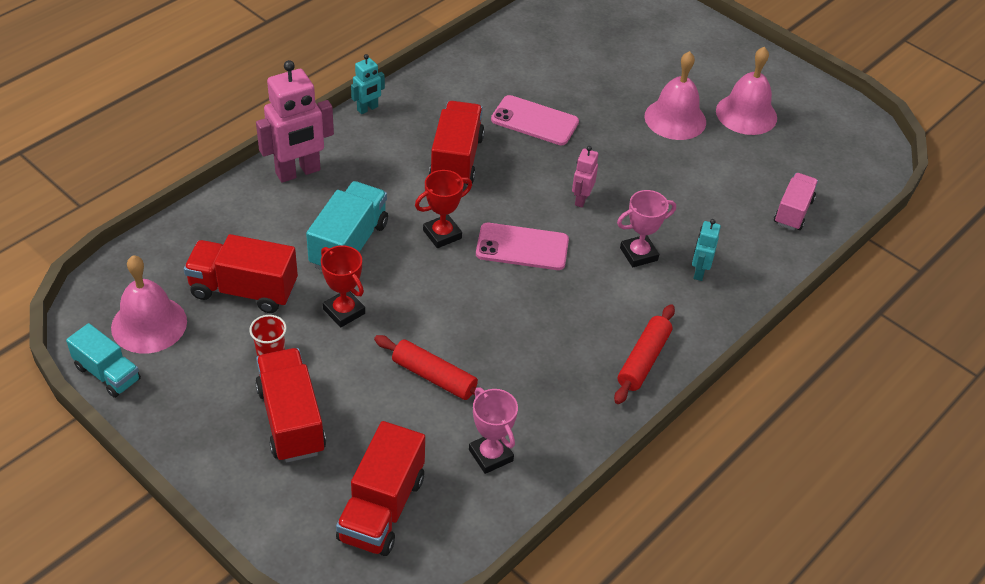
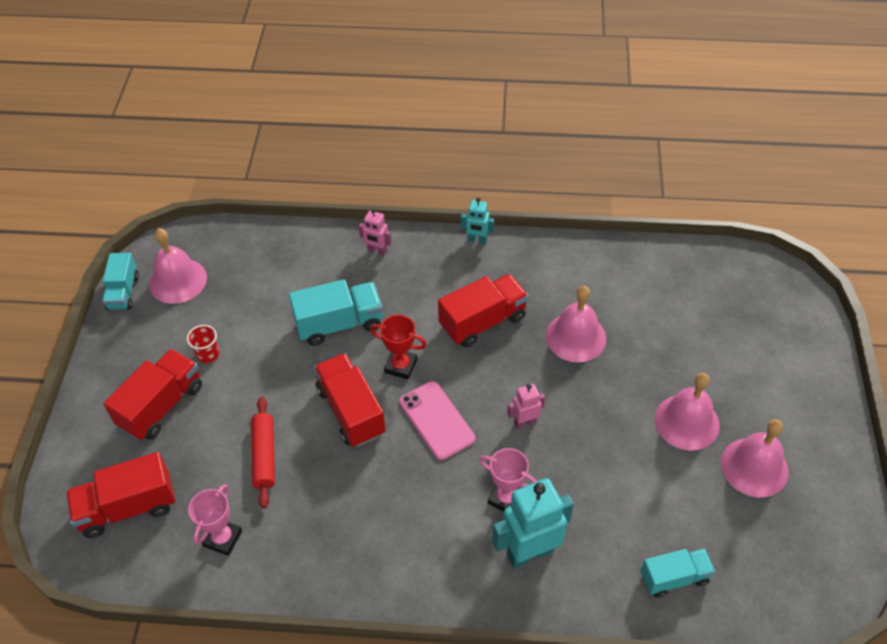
camera: 55 degrees right, 5 degrees up
(244, 290) = (247, 302): red truck -> red truck (351, 411)
(298, 172) = (377, 251): pink robot -> pink robot, size x0.51
(344, 311) = (277, 365): red trophy -> none
(534, 121) = (575, 337): pink phone -> pink bell
(643, 360) = (398, 575): red rolling pin -> none
(699, 272) = (529, 552): turquoise robot -> turquoise robot, size x1.95
(793, 212) = (674, 578): pink truck -> turquoise truck

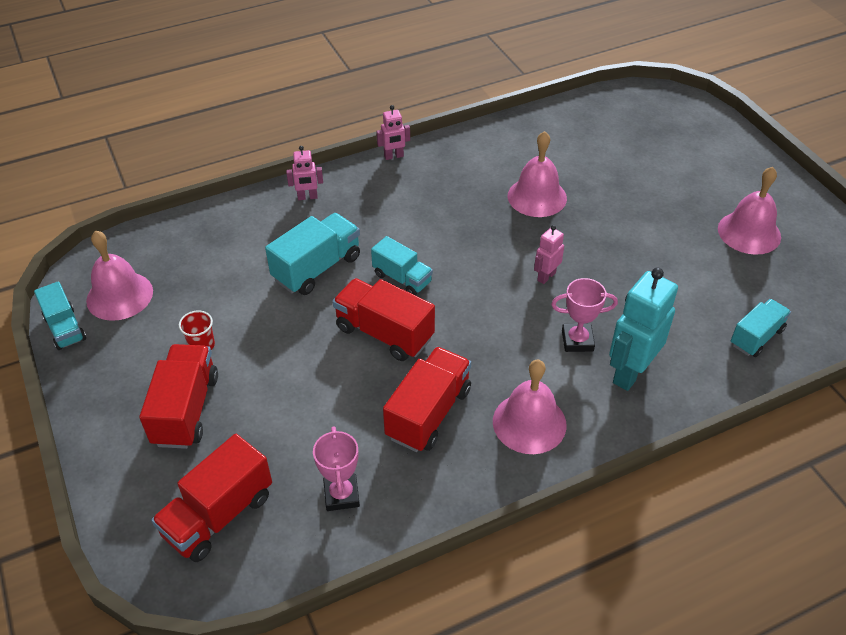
camera: 30 degrees left, 5 degrees down
(264, 455) = (328, 406): red rolling pin -> none
(400, 366) = (402, 278): red trophy -> turquoise truck
(436, 420) = (469, 307): pink phone -> none
(477, 240) = (394, 156): turquoise robot -> pink robot
(483, 322) = (448, 216): red truck -> red truck (428, 413)
(686, 422) = (674, 222): pink bell -> pink bell (529, 423)

